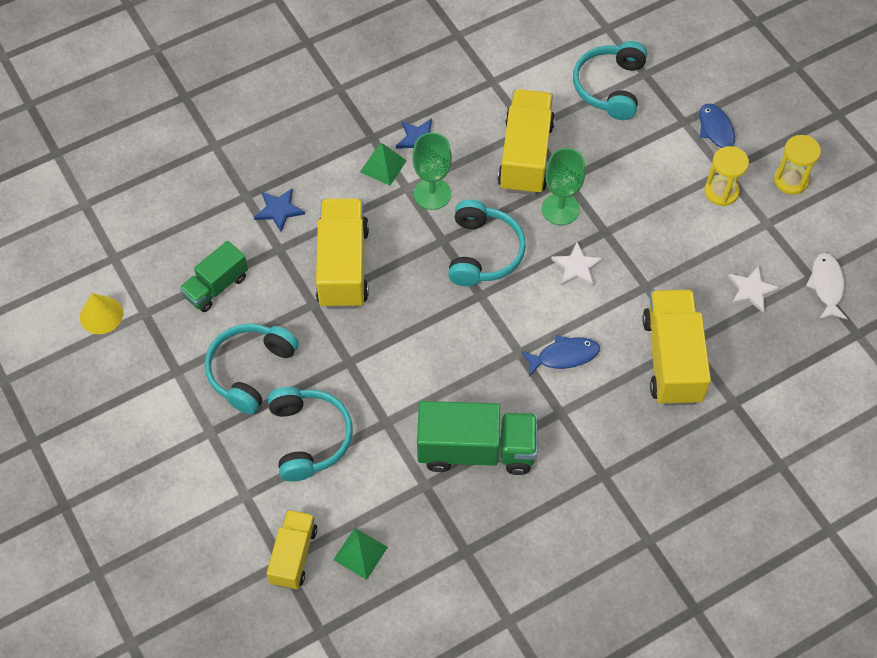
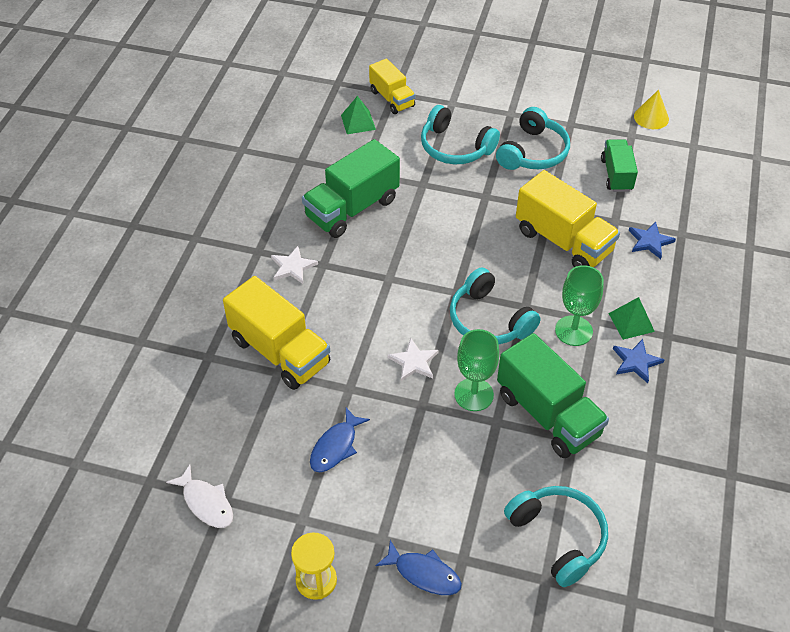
camera: 135 degrees right, 10 degrees down
(250, 370) = (533, 152): turquoise headphones -> turquoise headphones turned 45 degrees clockwise
(525, 156) = (548, 414): yellow truck -> green truck
(564, 356) = (357, 298): blue fish -> blue fish (336, 446)
(721, 191) = (366, 516): yellow hourglass -> none
(751, 290) = (265, 449): white star -> white star (293, 267)

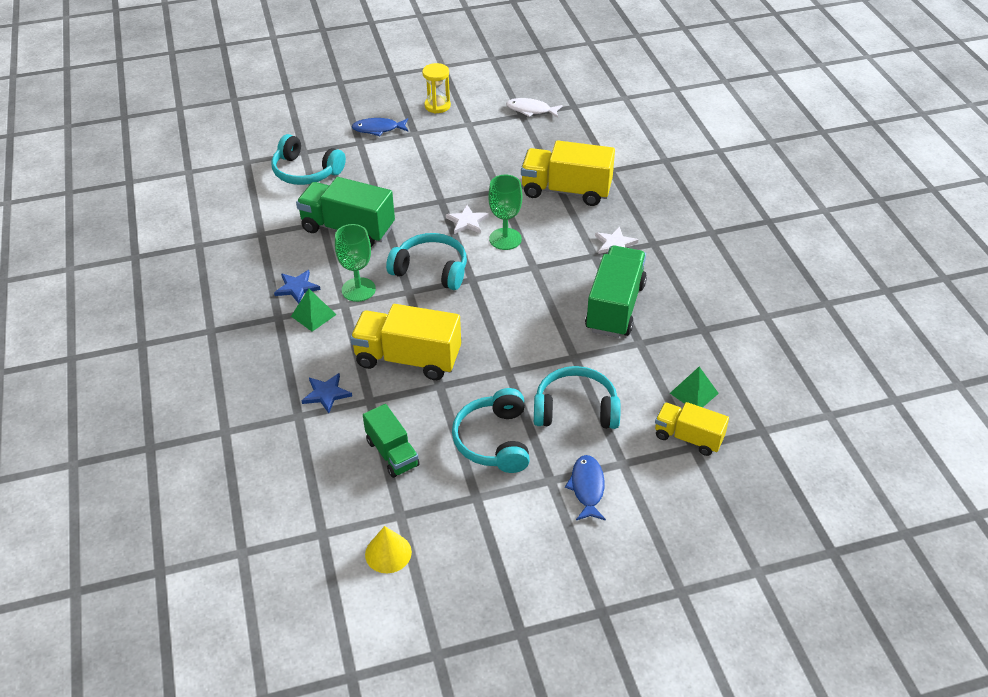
camera: 150 degrees right, 5 degrees down
(336, 446) = (479, 160): blue fish -> blue fish (587, 487)
(474, 394) = (409, 220): green goblet -> green goblet (505, 239)

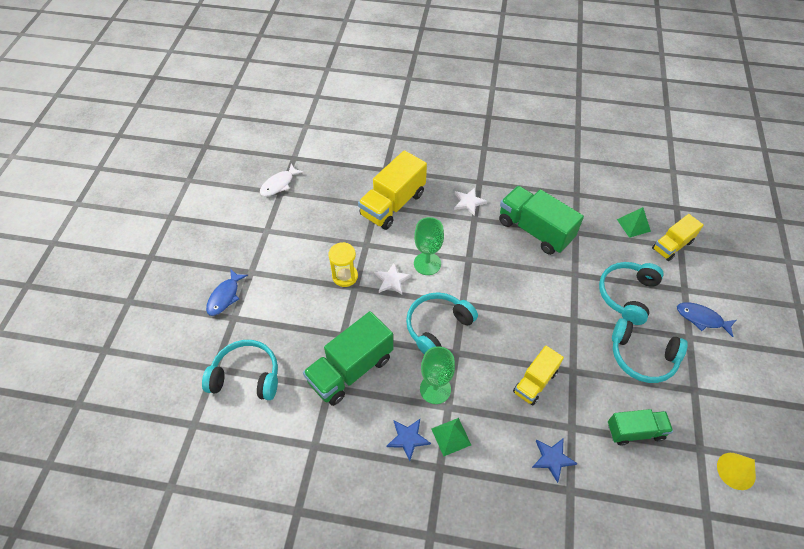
camera: 65 degrees left, 10 degrees up
(306, 171) = (246, 376): turquoise headphones -> turquoise headphones turned 135 degrees counterclockwise
(408, 359) = (535, 382): yellow truck -> yellow truck, size x0.61
(437, 106) = (225, 242): yellow hourglass -> yellow hourglass (345, 276)

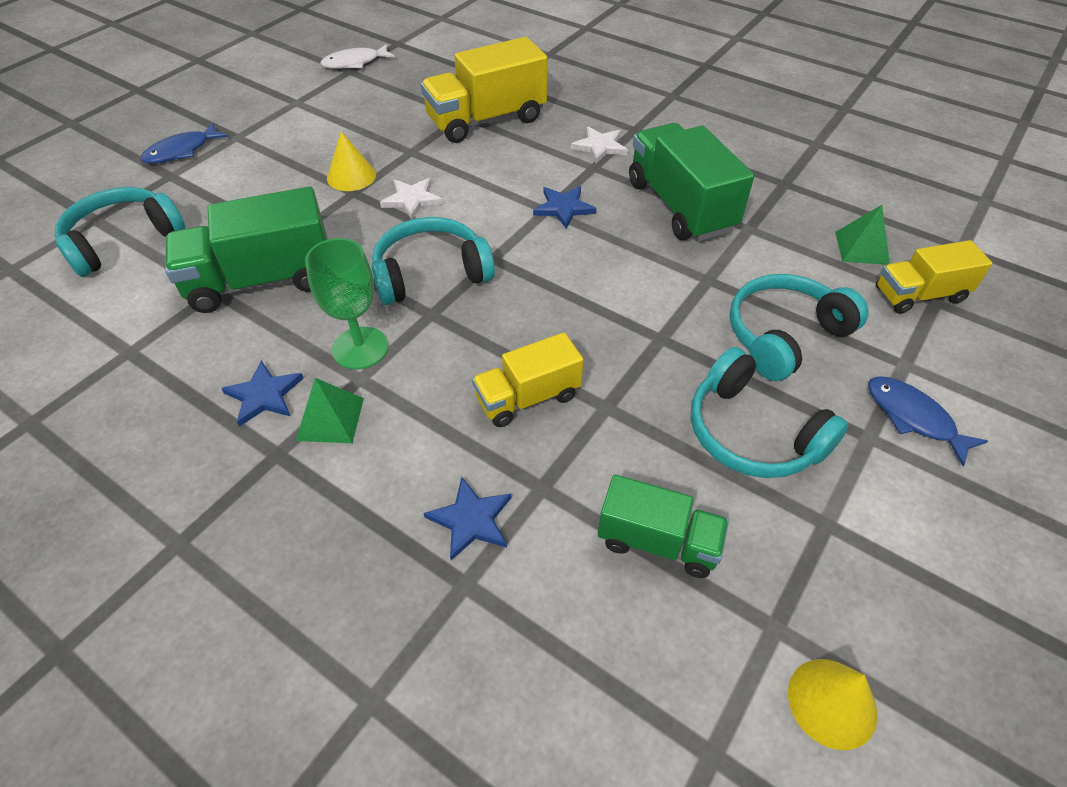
camera: 25 degrees right, 5 degrees down
(246, 376) = (123, 240): turquoise headphones -> turquoise headphones turned 75 degrees counterclockwise
(345, 276) = (351, 176): yellow hourglass -> yellow cone
(427, 263) = (479, 196): green goblet -> none
(477, 254) = (564, 208): none -> blue star

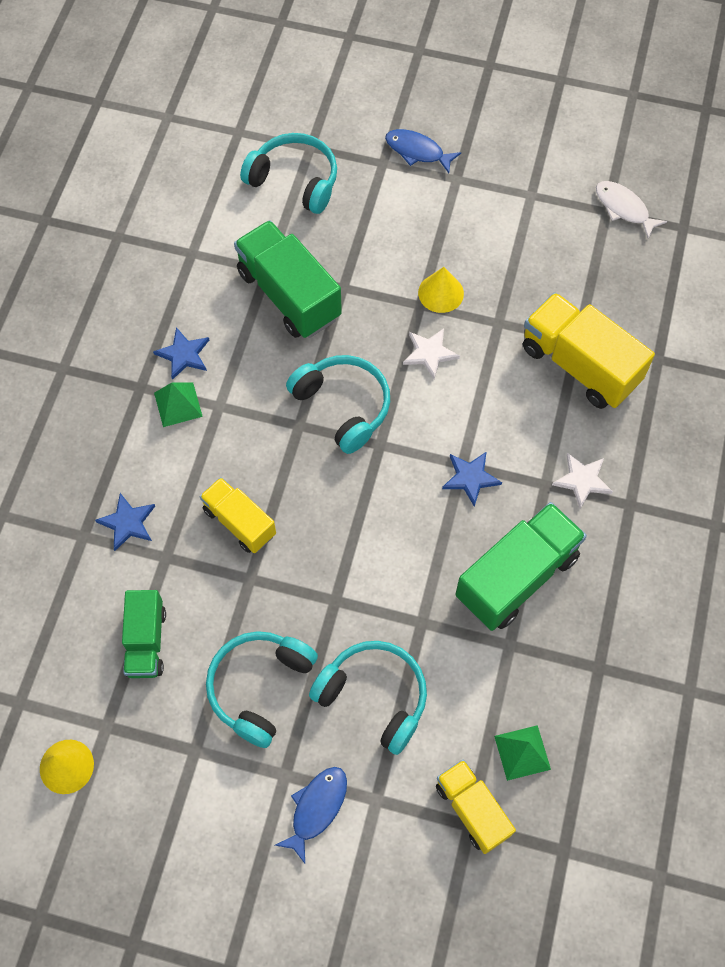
camera: 70 degrees right, 15 degrees up
(360, 348) = (246, 393): green goblet -> none

